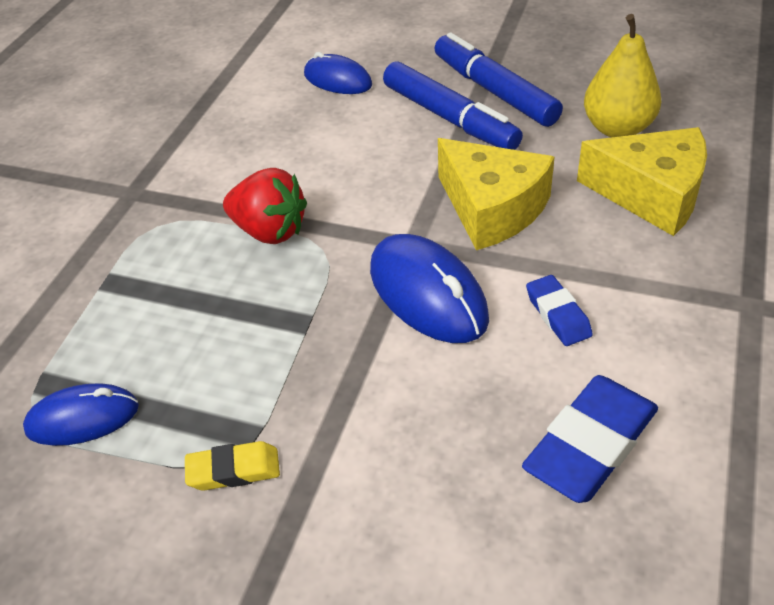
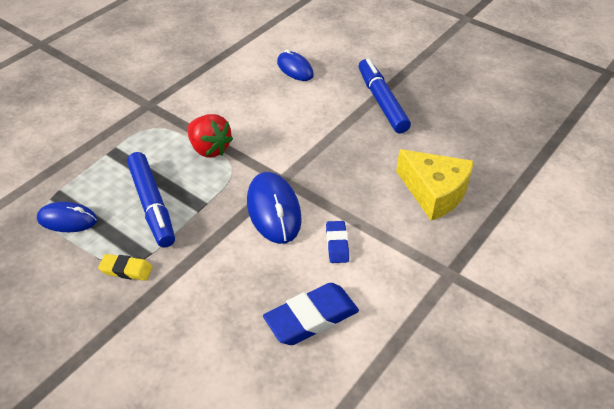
camera: 15 degrees right, 0 degrees up
(449, 118) = (345, 111): blue marker -> blue marker (152, 204)
(492, 209) = (337, 173): yellow cheese -> none
(617, 128) = (440, 146): yellow pear -> none

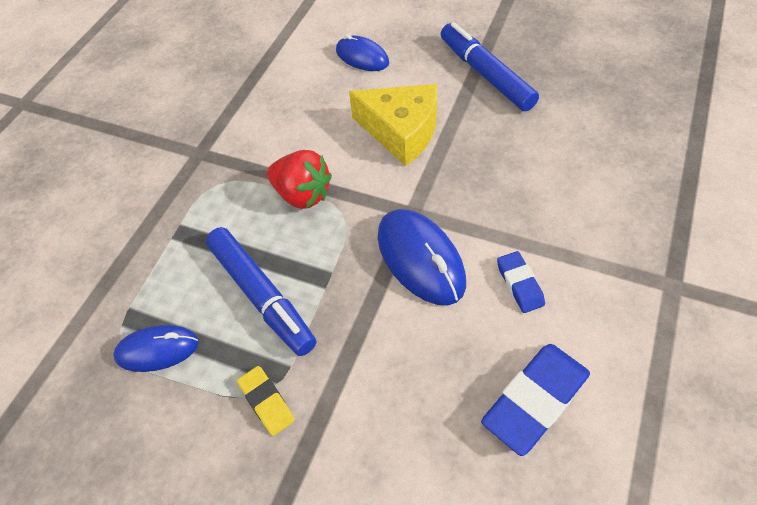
camera: 10 degrees left, 10 degrees up
(126, 270) = (267, 402): yellow eraser -> yellow eraser turned 60 degrees clockwise
(434, 192) = (603, 179): yellow cheese -> yellow cheese (401, 132)

